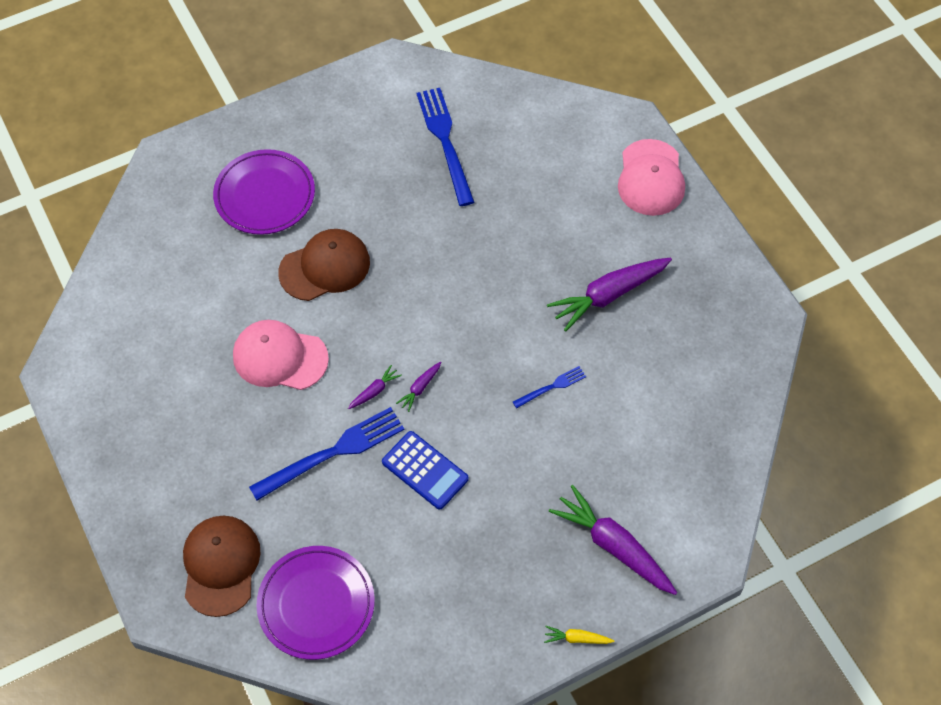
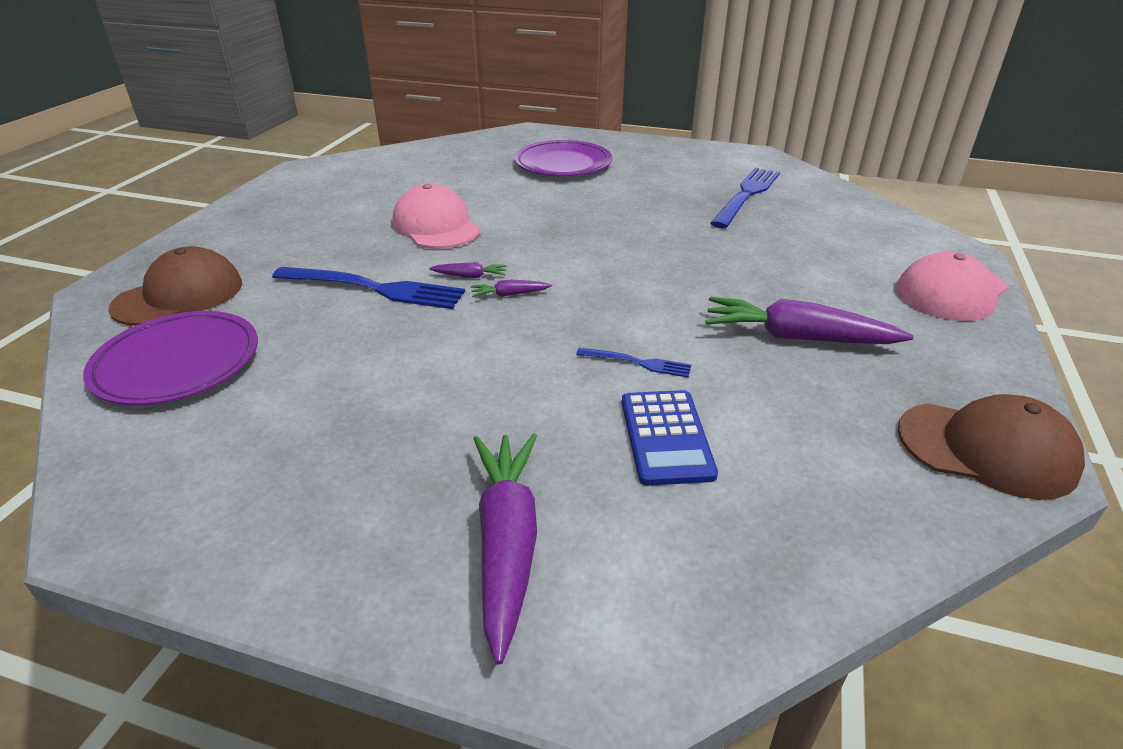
camera: 45 degrees right, 25 degrees down
(325, 267) = (548, 205): brown cap -> brown cap (986, 449)
(425, 470) = (422, 343): blue calculator -> blue calculator (666, 437)
(577, 638) = (311, 604): yellow carrot -> none

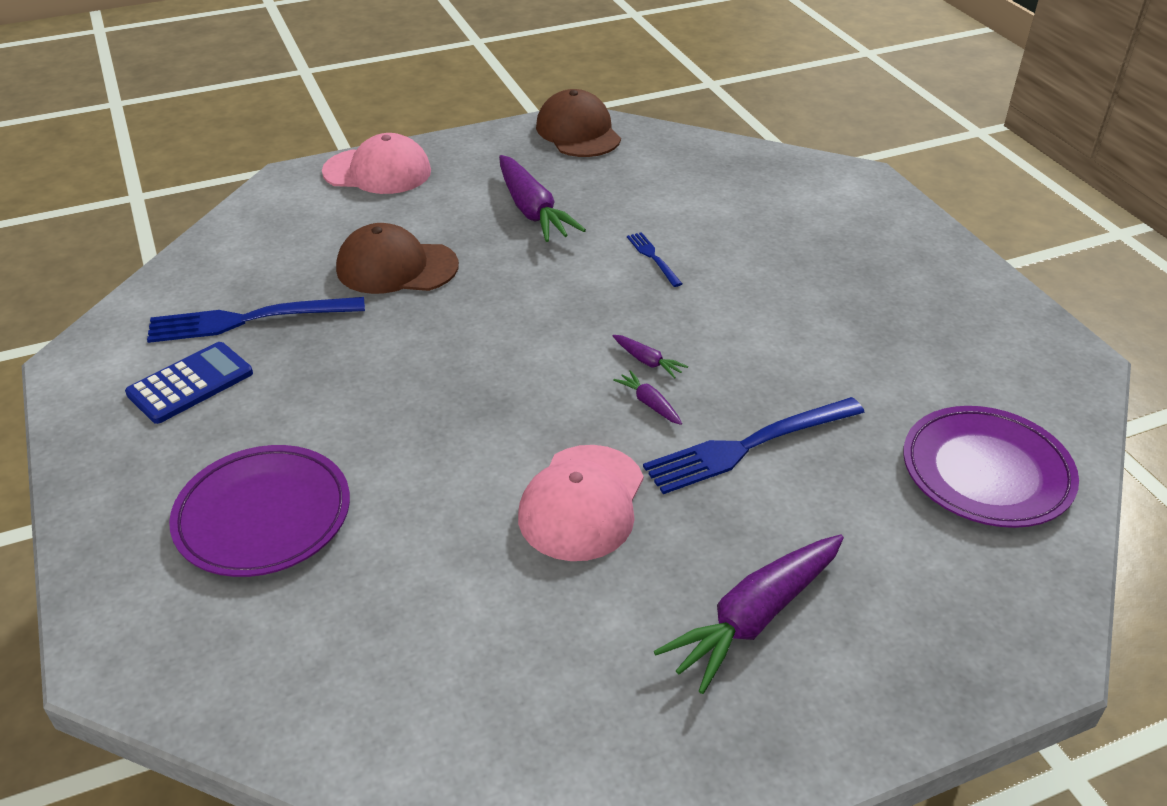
camera: 130 degrees left, 5 degrees up
(179, 295) = (949, 579): brown cap -> brown cap (396, 267)
(376, 288) = (746, 447): blue fork -> blue fork turned 90 degrees counterclockwise
(507, 543) = (857, 231): purple carrot -> purple carrot (755, 618)
(666, 437) = (711, 219): blue calculator -> blue calculator (190, 383)

